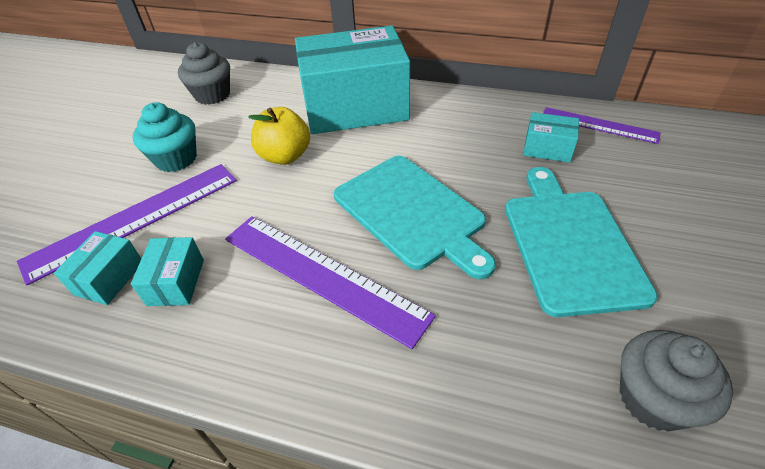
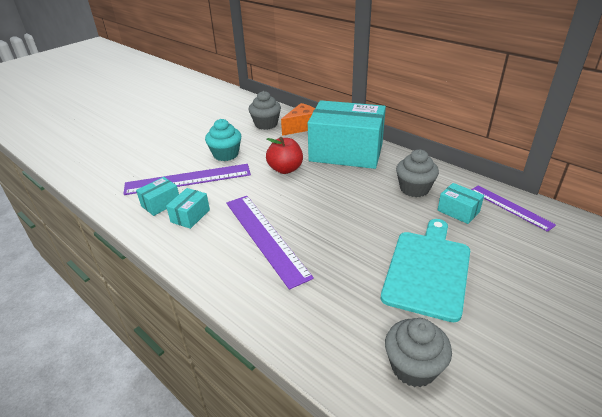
camera: 25 degrees right, 10 degrees down
(269, 86) = (302, 127): none -> orange cheese
(285, 156) = (285, 169): yellow apple -> red apple
(412, 212) = (339, 221): turquoise cutting board -> none
(476, 134) = (414, 189): none -> grey cupcake

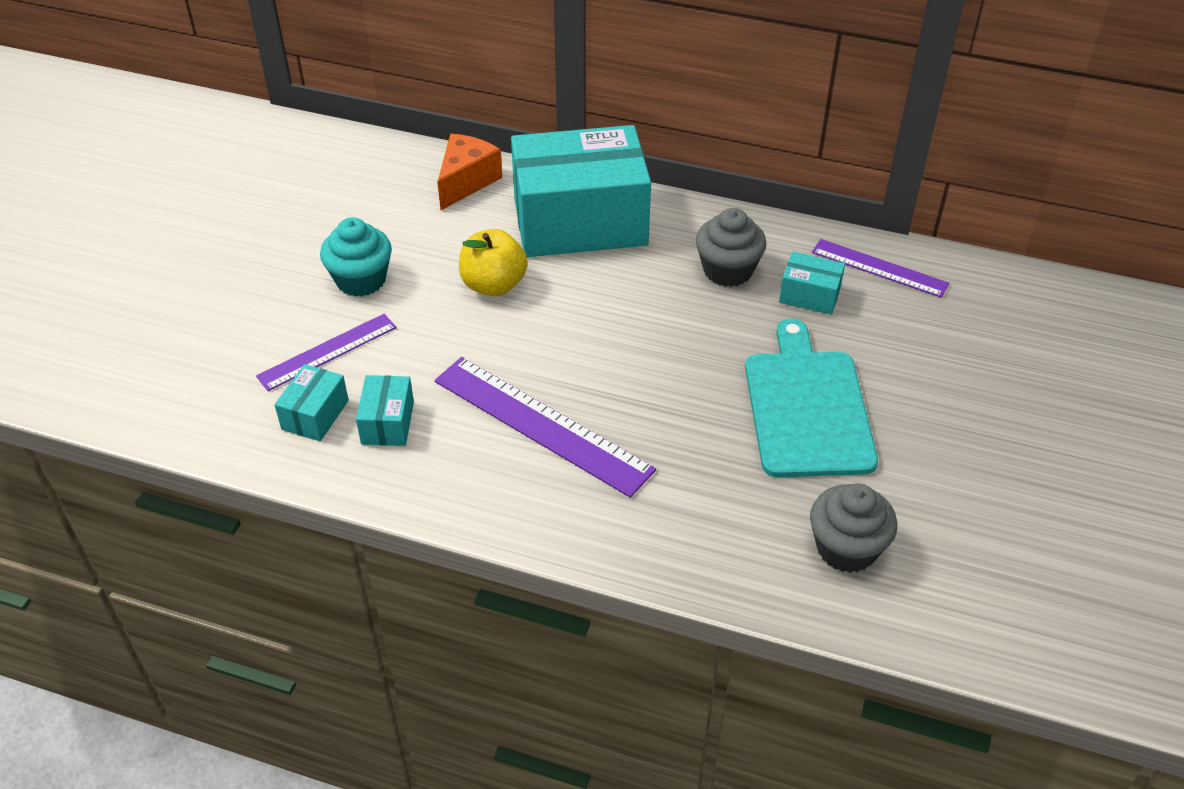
camera: 25 degrees left, 10 degrees up
(188, 179) = (327, 351): purple ruler -> purple ruler, size x0.61
(266, 124) = (392, 190): grey cupcake -> none
(285, 169) = (494, 285): red apple -> yellow apple

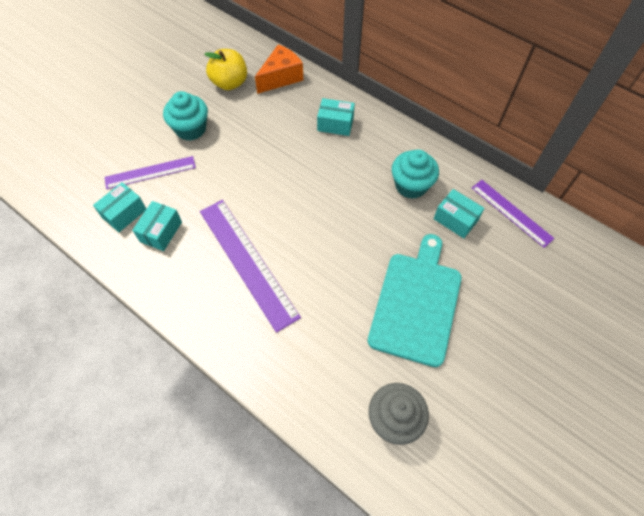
camera: 20 degrees right, 15 degrees up
(494, 285) = (264, 154): yellow apple -> yellow apple (230, 83)
(580, 222) = (335, 124): turquoise box -> turquoise box, size x0.41
(727, 270) = (411, 185): grey cupcake -> turquoise cupcake

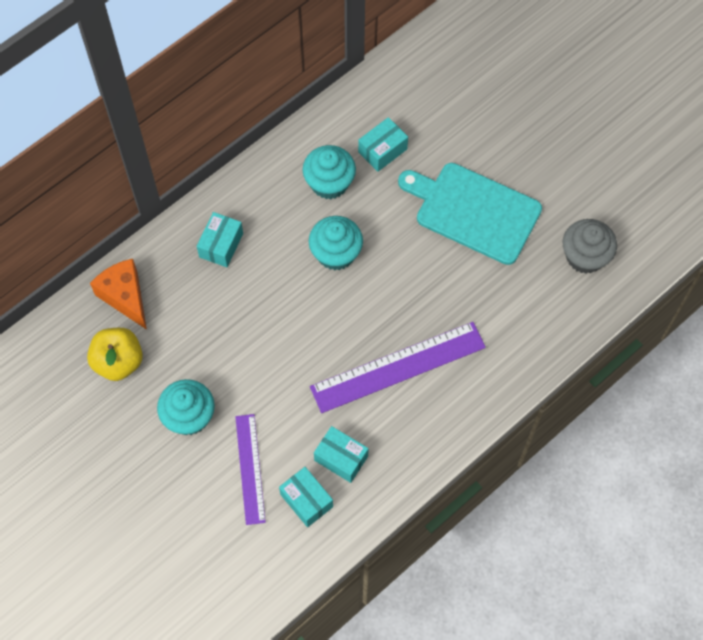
camera: 80 degrees left, 5 degrees up
(346, 200) = (336, 253): none -> turquoise cupcake
(511, 212) = (384, 96): purple ruler -> none

